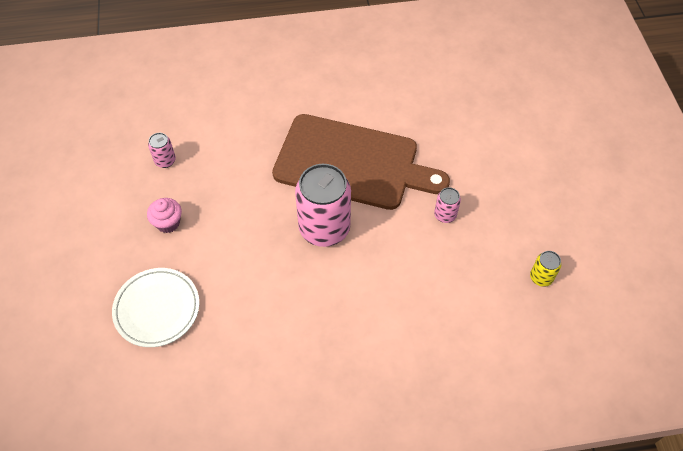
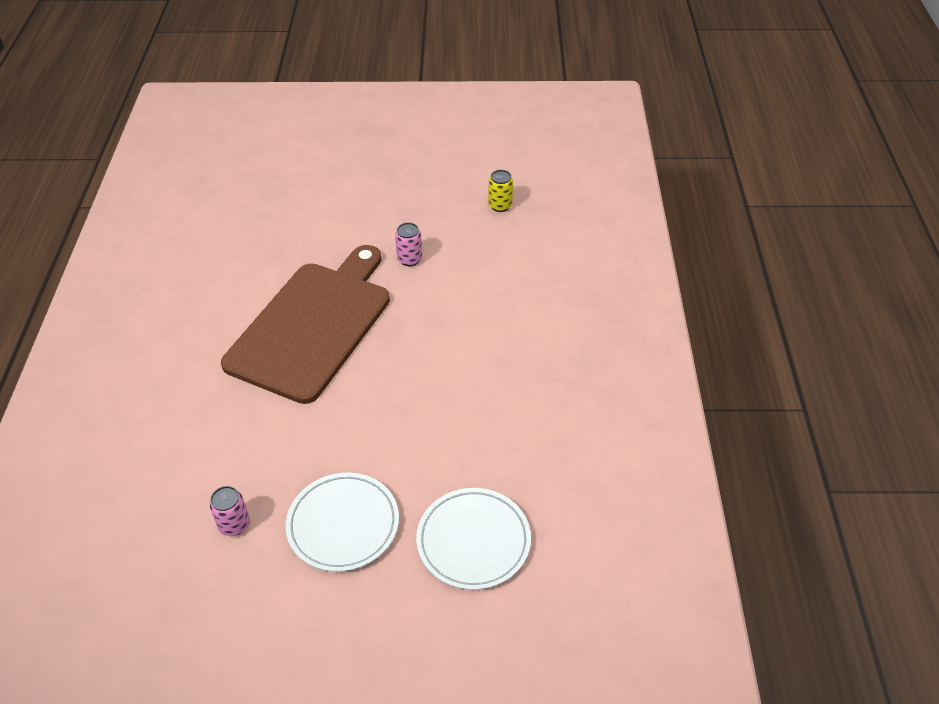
camera: 80 degrees left, 10 degrees down
(168, 223) = (343, 524): pink cupcake -> white plate
(324, 228) = (398, 361): pink can -> none

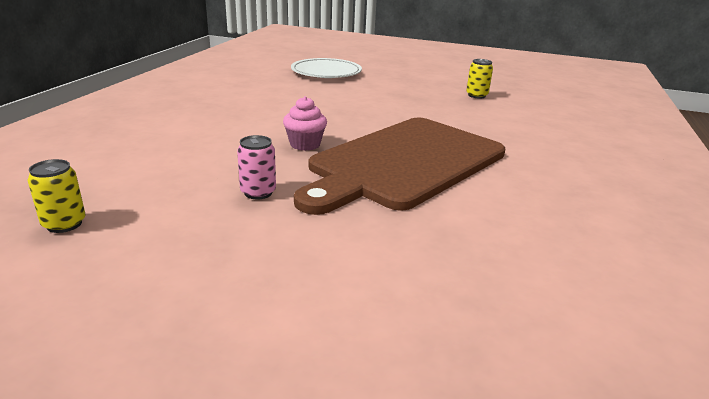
camera: 165 degrees left, 20 degrees down
(234, 524) = (476, 95): pink can -> yellow can
(343, 524) = (403, 86): white plate -> none
(407, 328) = (305, 144): none -> pink cupcake

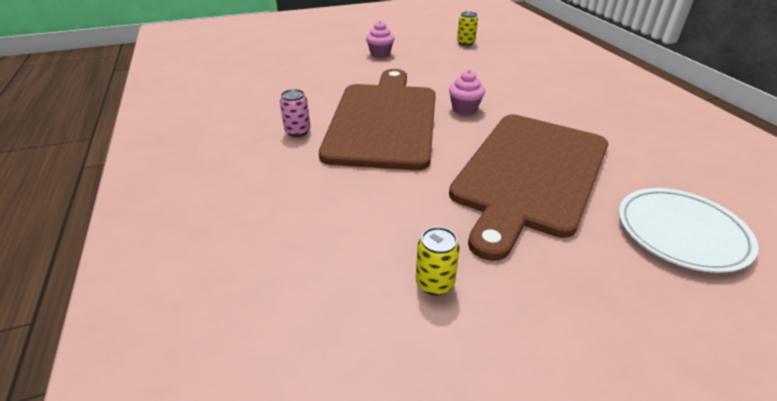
camera: 145 degrees right, 10 degrees up
(246, 267) = (380, 54): none -> pink cupcake
(258, 192) = (428, 74): pink can -> pink can (297, 131)
(349, 102) = (530, 174): none -> brown cutting board

